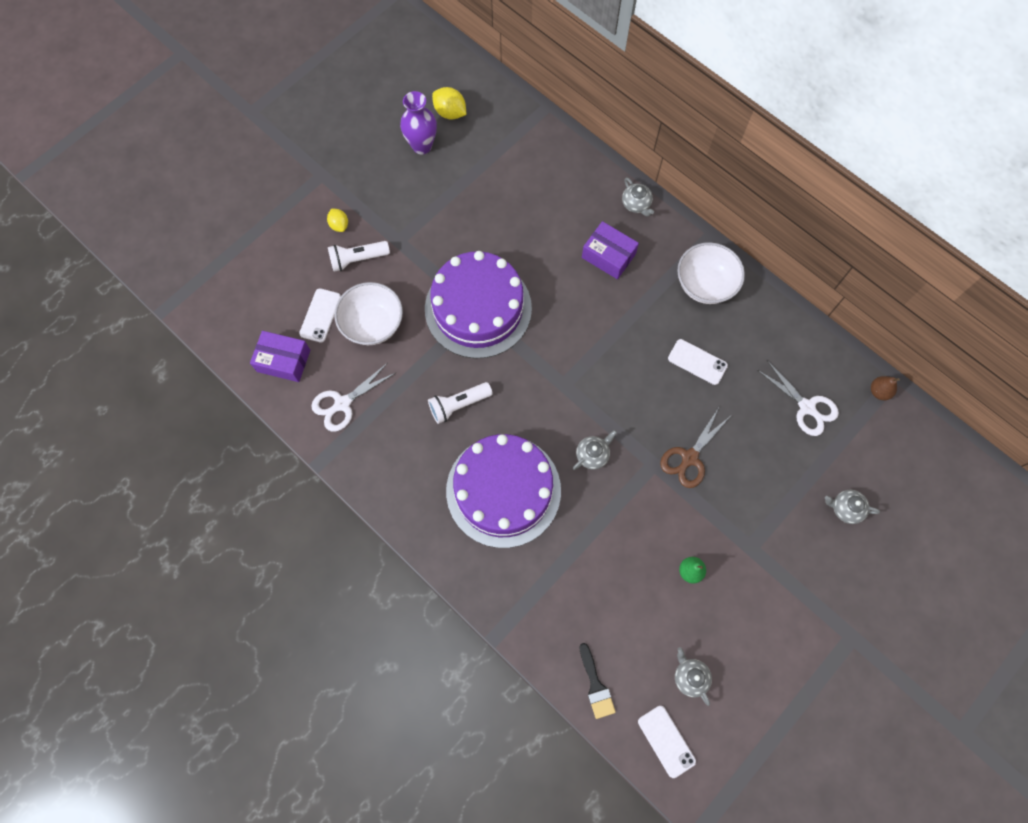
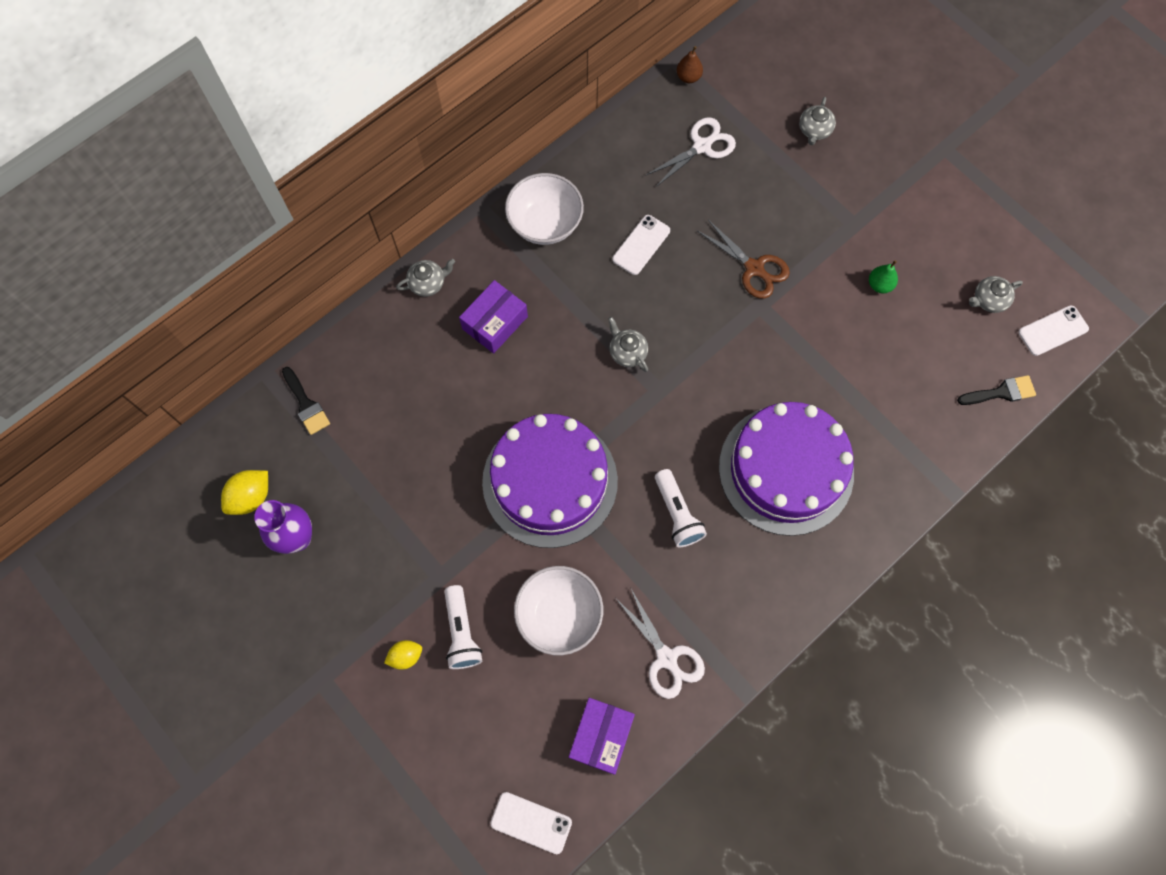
camera: 85 degrees left, 0 degrees up
(320, 315) = (539, 685): white phone -> white phone (531, 822)
(524, 136) = (306, 404): none -> black brush
(593, 454) = (746, 367): grey teapot -> grey teapot (627, 352)

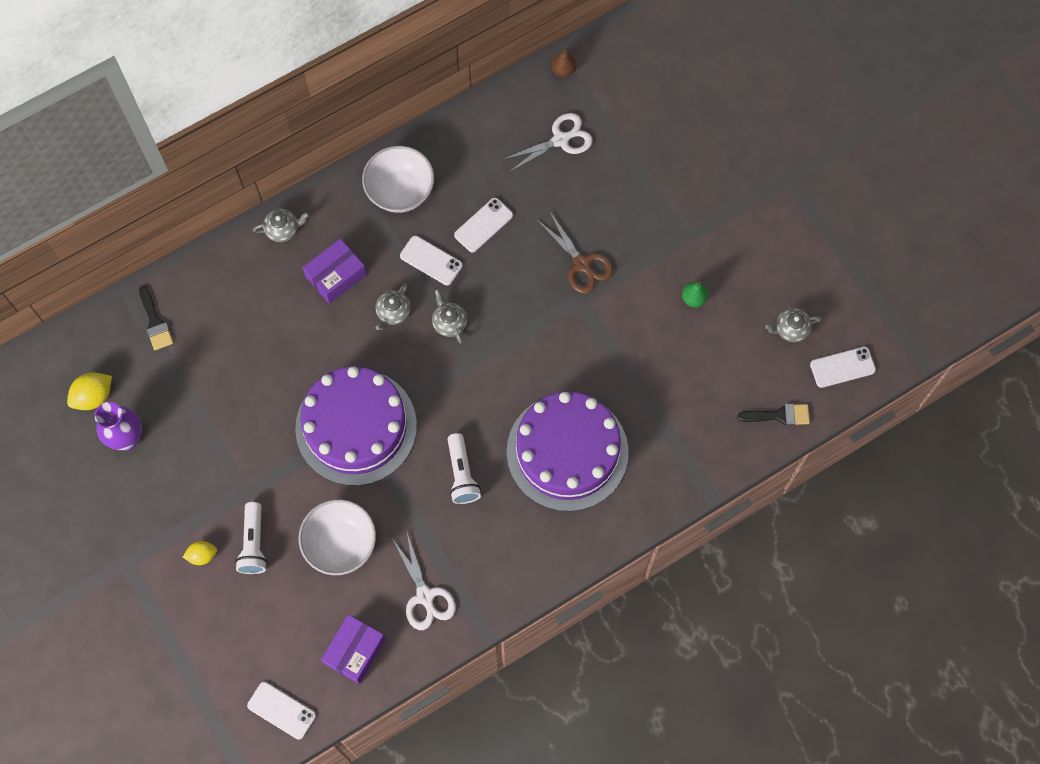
camera: 10 degrees right, 0 degrees up
(593, 290) = (431, 260): none -> white phone
(814, 130) = (669, 141): grey teapot -> grey teapot (393, 312)

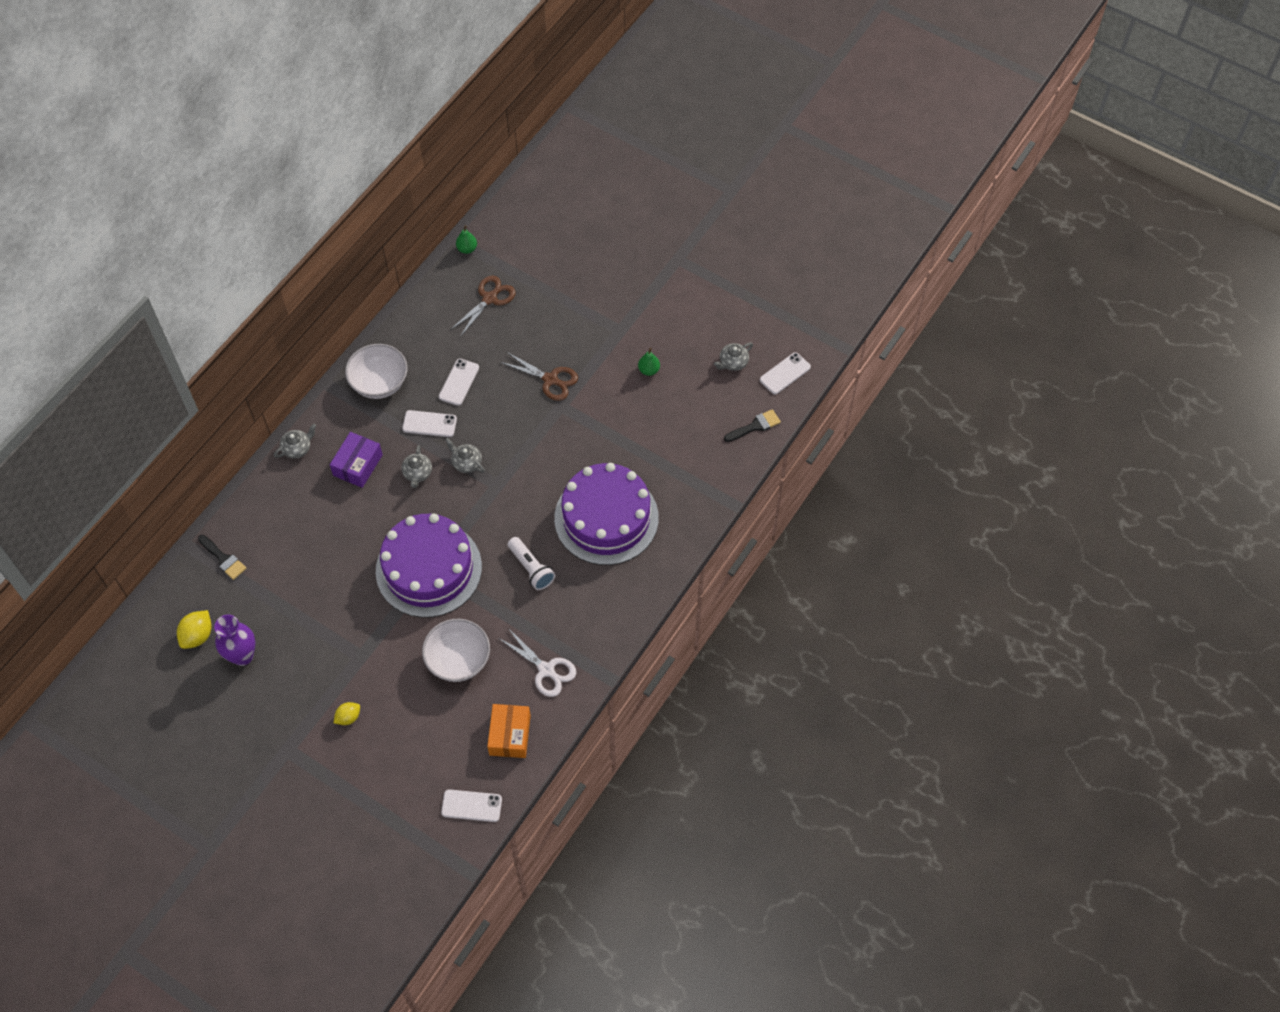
camera: 25 degrees left, 10 degrees down
(253, 544) = (387, 690): white flashlight -> none
(355, 651) = (510, 735): purple box -> orange box
(561, 140) = (490, 298): white scissors -> brown scissors
(563, 70) = (467, 249): brown pear -> green pear

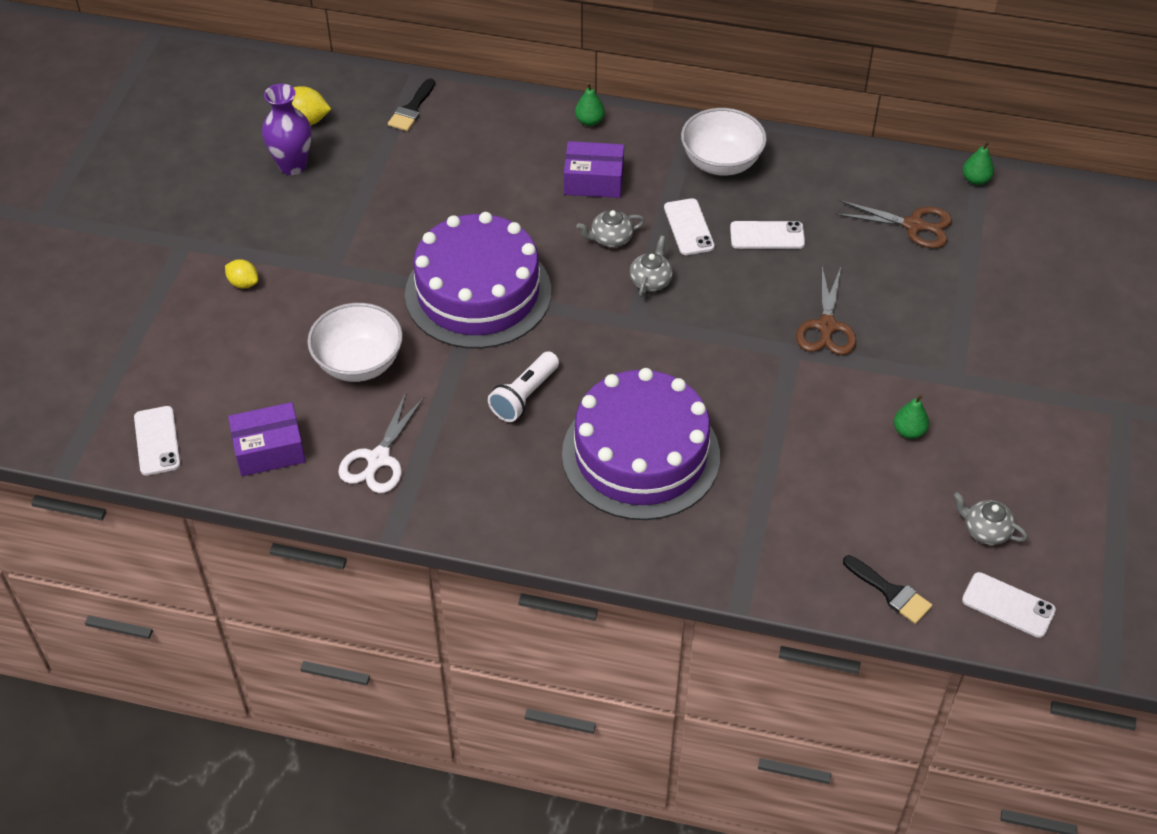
camera: 70 degrees right, 10 degrees down
(297, 448) = (589, 121): grey teapot -> green pear
(510, 735) = (269, 449): orange box -> purple box

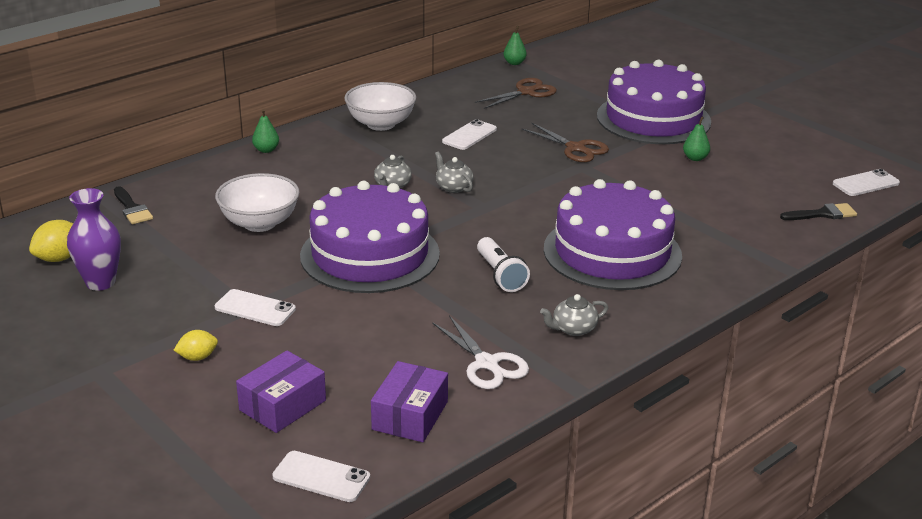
camera: 55 degrees left, 20 degrees down
(359, 363) = (371, 334): white bowl -> white bowl (260, 223)
(594, 181) = (327, 170): purple box -> purple box (283, 405)
(688, 227) = (423, 156): white phone -> white phone (255, 308)
(968, 355) = (653, 118): none -> purple cake
(985, 530) = (800, 167): grey teapot -> grey teapot (573, 329)

